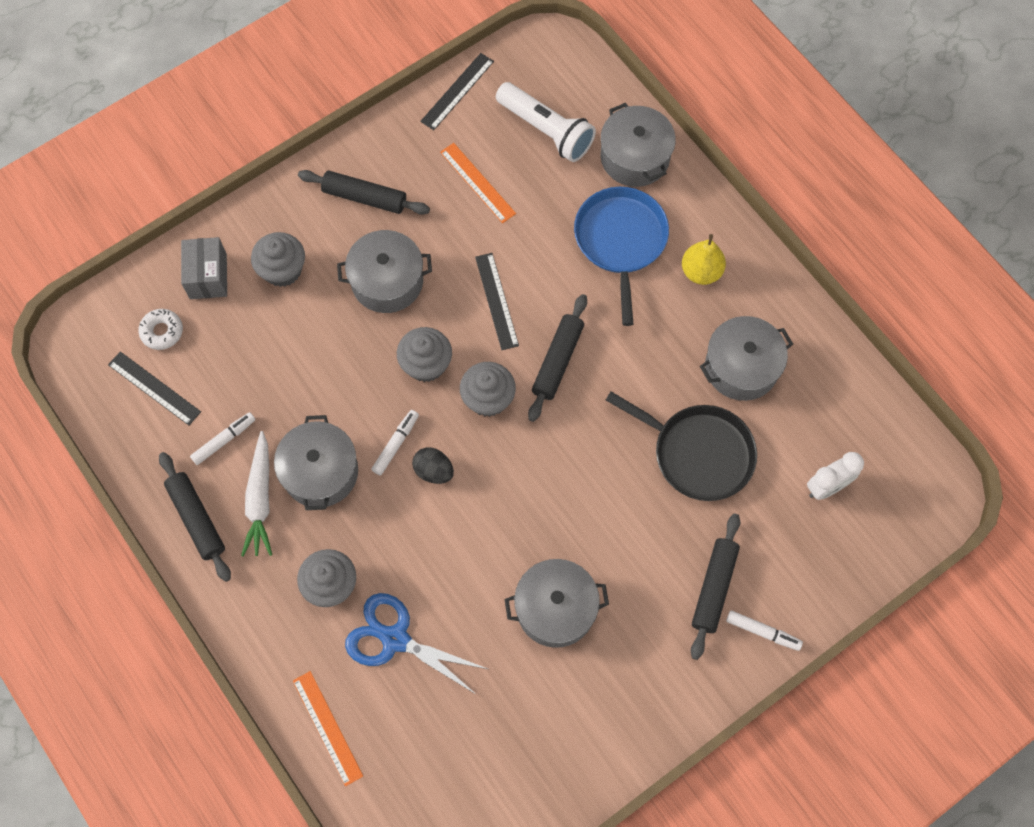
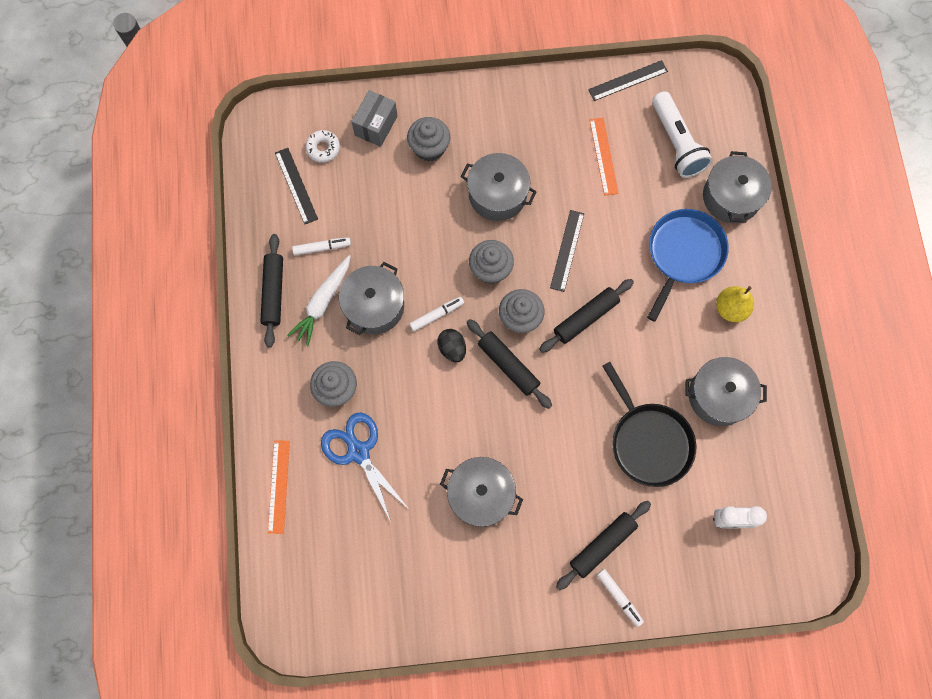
camera: 30 degrees right, 5 degrees up
(364, 197) = (516, 125): black rolling pin -> black rolling pin (508, 365)

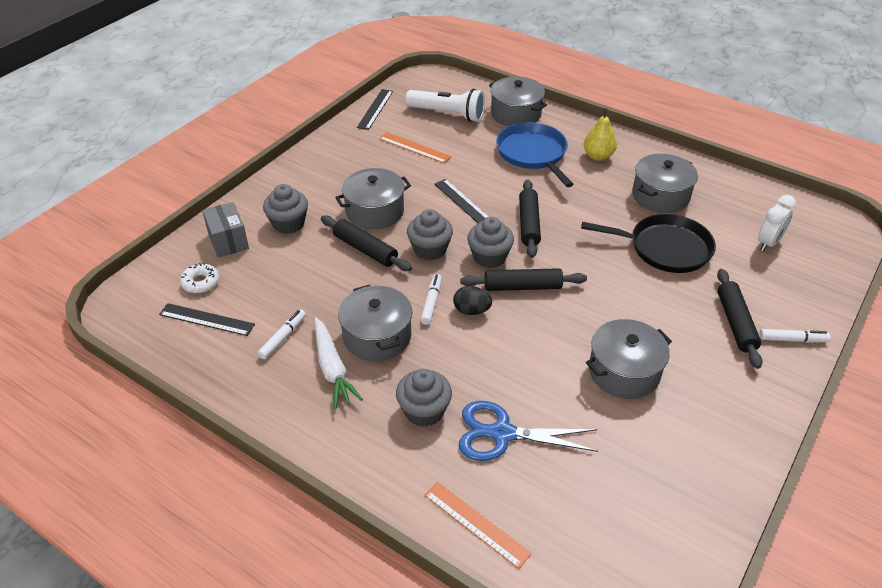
camera: 50 degrees left, 30 degrees down
(274, 292) = (280, 398): black rolling pin -> black rolling pin (365, 249)

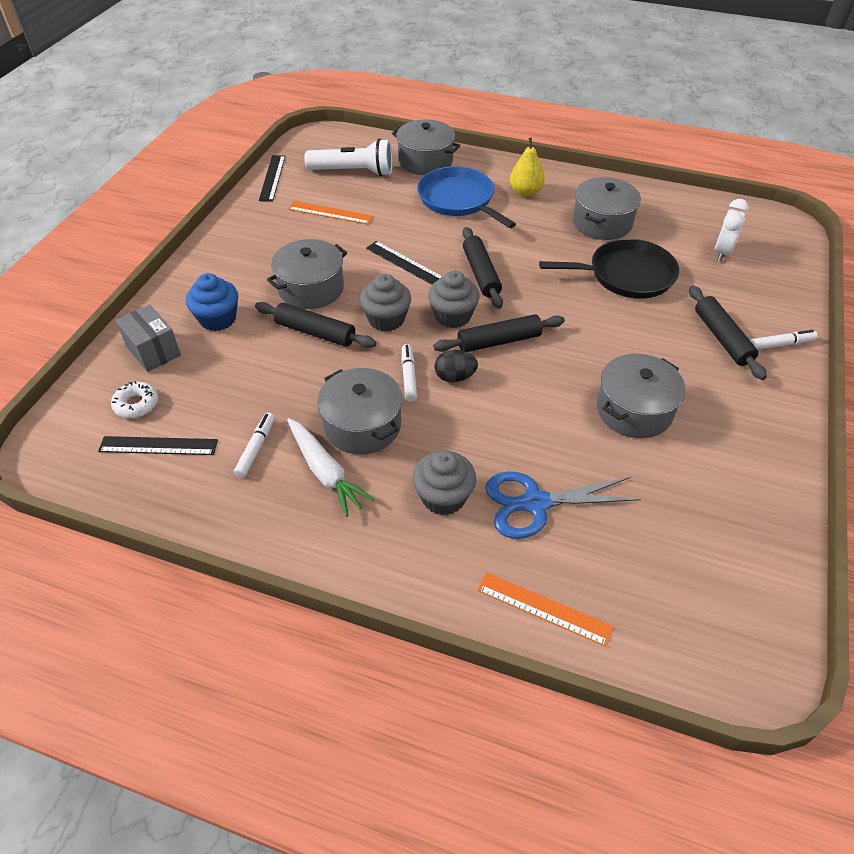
camera: 15 degrees left, 5 degrees up
(288, 224) = (218, 319): grey cupcake -> blue cupcake

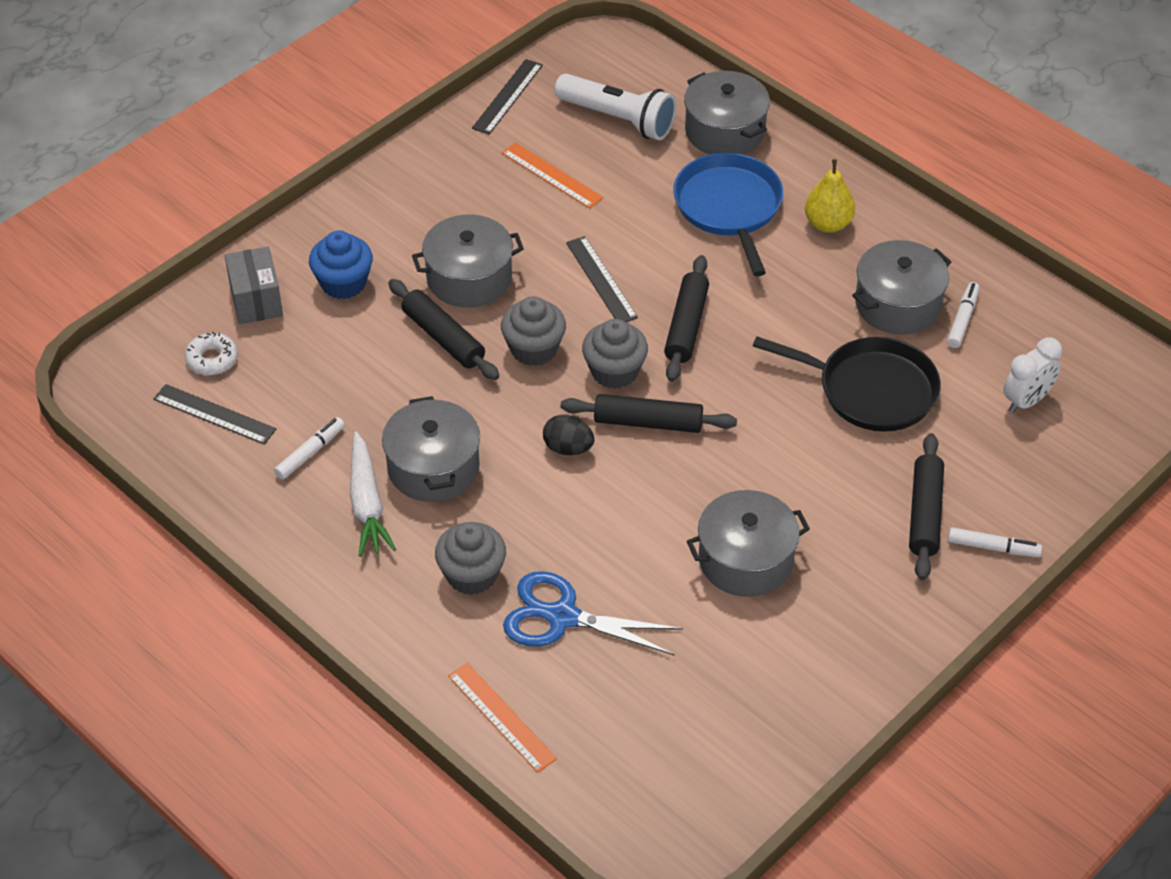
camera: 25 degrees right, 0 degrees up
(408, 376) = (517, 429): white marker -> white marker (962, 319)

